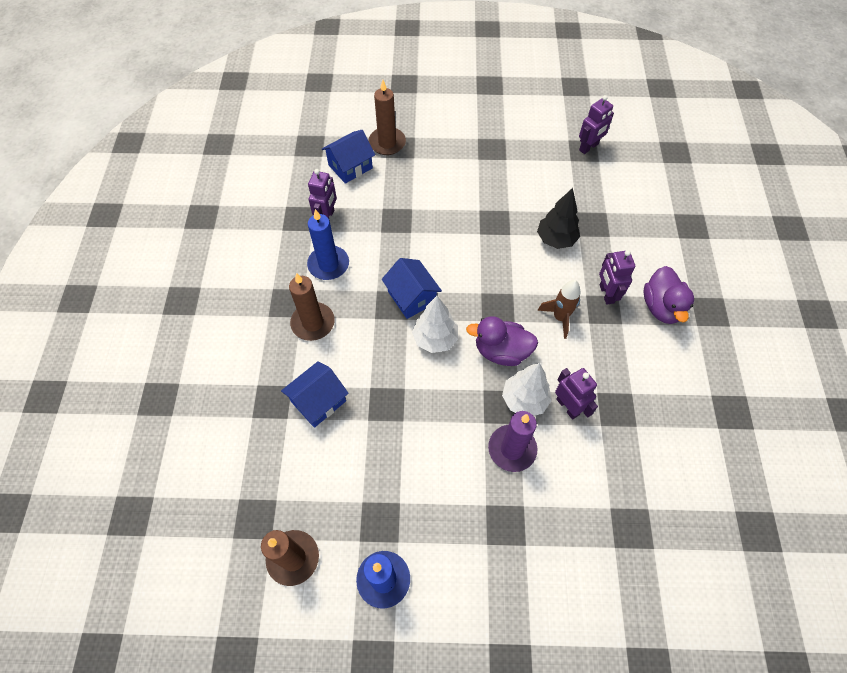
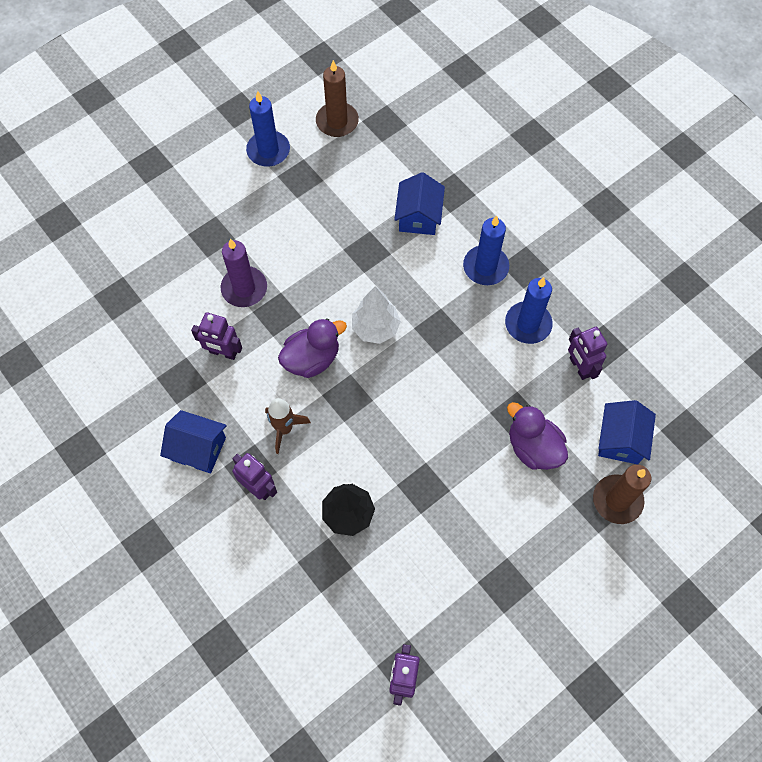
camera: 140 degrees right, 5 degrees up
(313, 323) = (485, 267): brown candle -> blue candle
(412, 297) = (428, 349): blue house -> blue house (198, 448)
(524, 399) = (262, 332): white tree -> none
(661, 307) = (197, 513): purple duck -> purple duck (533, 447)

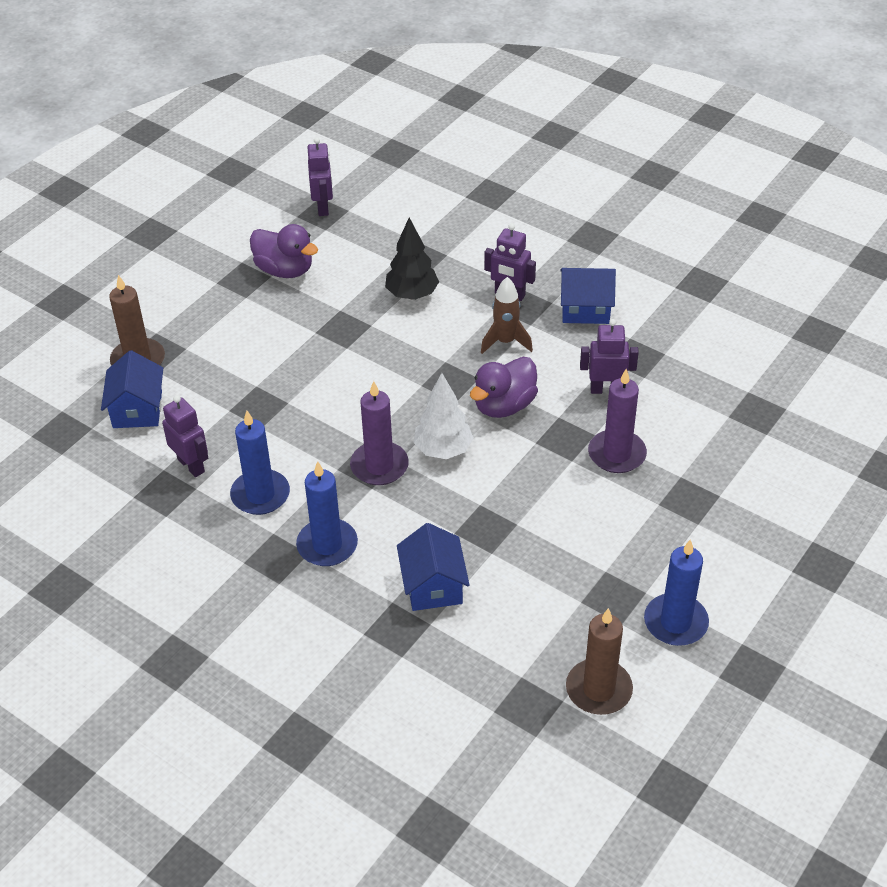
camera: 165 degrees right, 20 degrees down
(430, 326) = (379, 466): none -> purple candle
(533, 447) = (234, 383): purple duck -> purple duck (285, 270)

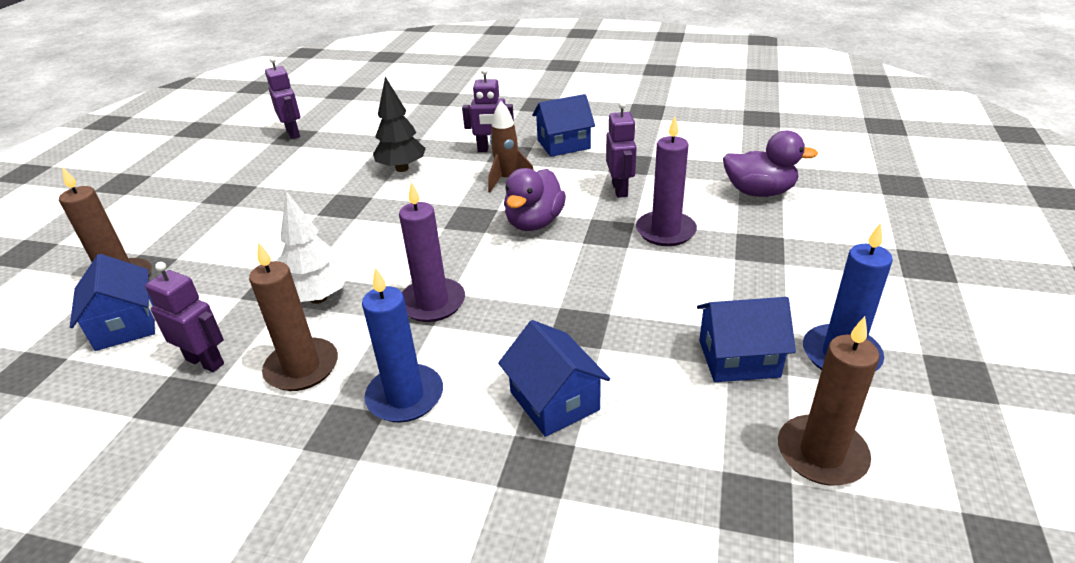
camera: 20 degrees left, 10 degrees down
(260, 495) = (302, 368): blue candle -> brown candle
(285, 270) = (270, 179): purple duck -> purple duck (759, 192)
(443, 450) = (494, 271): white tree -> white tree (318, 298)
(593, 598) = (739, 358): none -> blue house
(606, 389) = (620, 189): purple robot -> purple robot turned 105 degrees clockwise

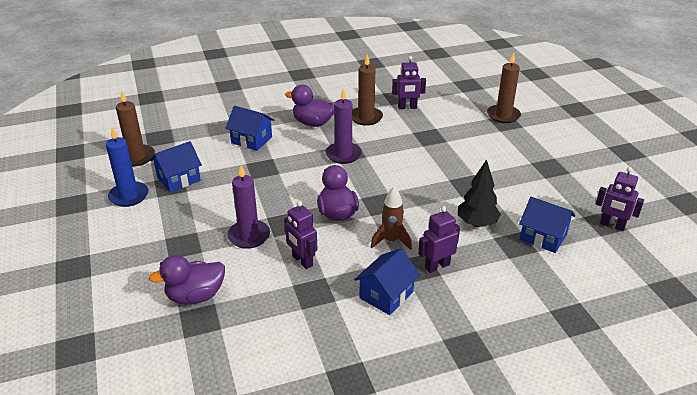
camera: 145 degrees right, 0 degrees up
(126, 325) = (463, 105): blue house -> blue house (543, 237)
(318, 298) = (400, 139): white tree -> none
(405, 396) = (312, 123): blue candle -> purple duck

